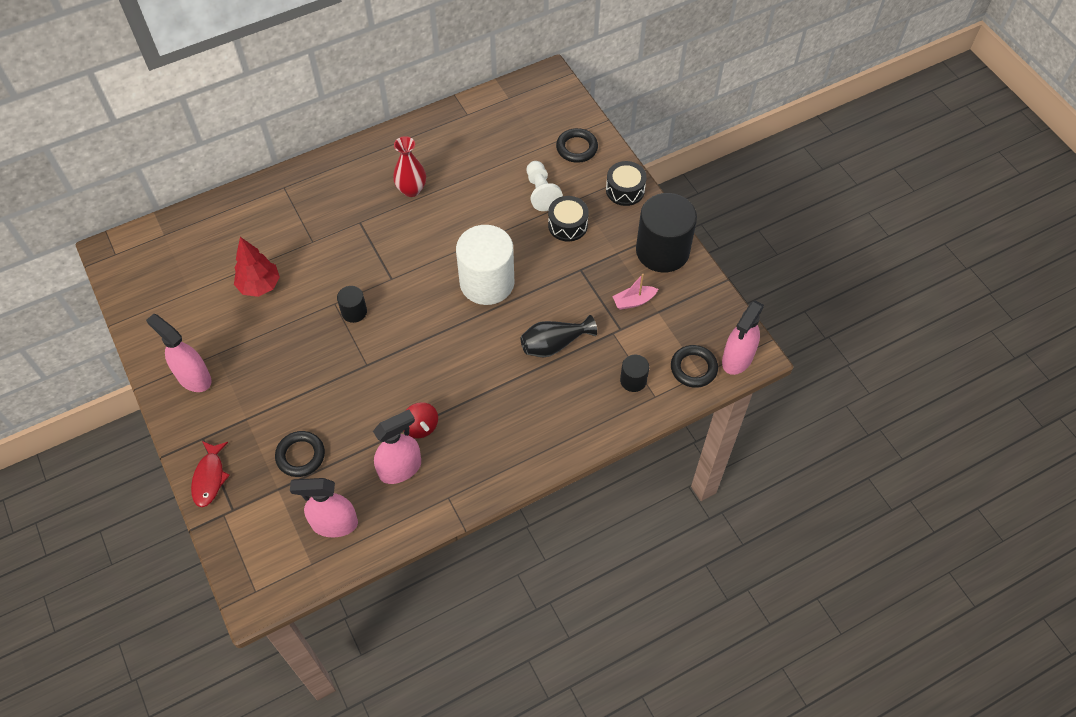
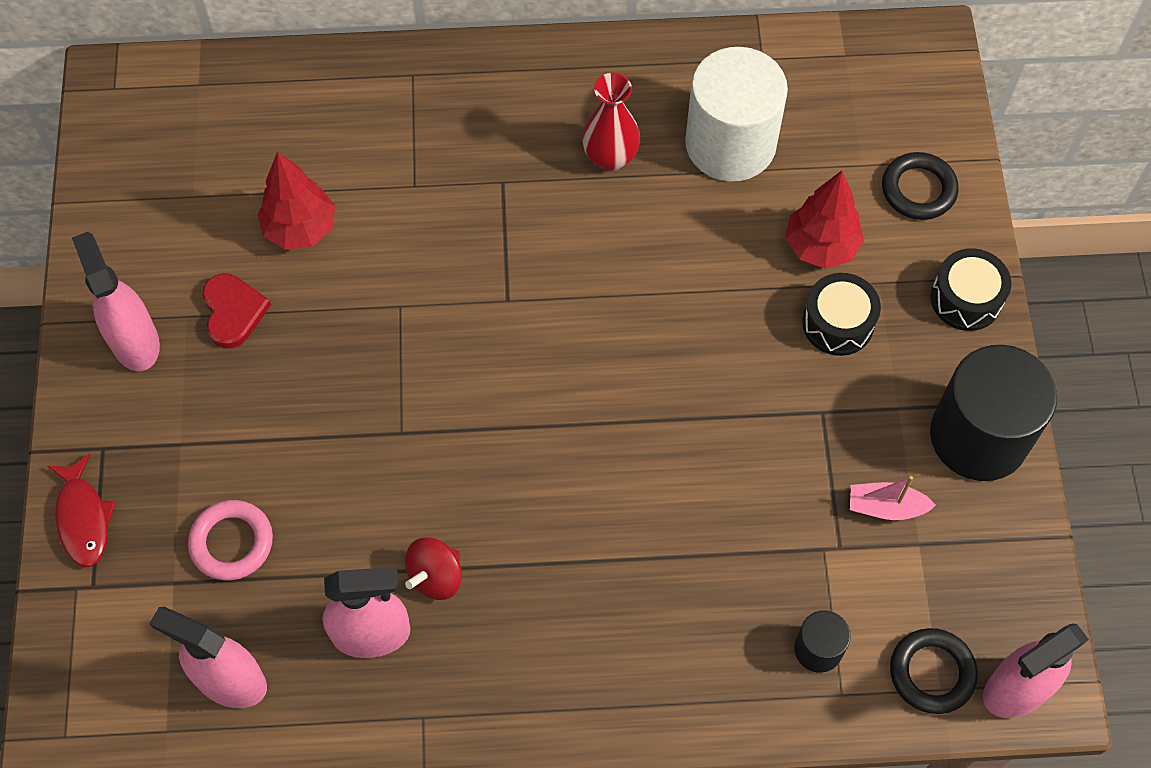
camera: 25 degrees right, 5 degrees up
(209, 478) = (83, 518): red fish -> red fish turned 45 degrees counterclockwise
(242, 341) = (233, 312): none -> red heart
(300, 456) = (232, 542): black ring -> pink ring
(354, 312) = (423, 333): black cylinder -> none
(421, 427) = (436, 576): red spinning top -> red spinning top turned 45 degrees clockwise
(487, 282) = (656, 371): white cylinder -> white cylinder (730, 144)
(541, 192) = (820, 247): white pawn -> red tree
(554, 344) = (716, 527): black vase -> none

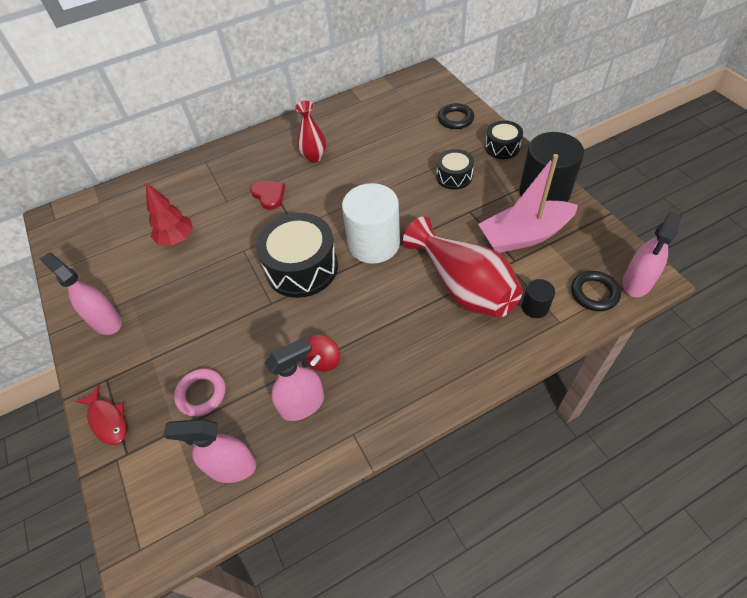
camera: 20 degrees left, 10 degrees down
(233, 312) = (156, 287): red heart -> red heart (269, 195)
(480, 388) = (301, 267): none -> black drum
(725, 553) = (463, 286): none -> red vase
(730, 144) = (365, 133): white cylinder -> white cylinder (374, 244)
(820, 247) = (428, 153): red tree -> none
(886, 507) = (524, 236): pink boat -> pink boat, size x2.27

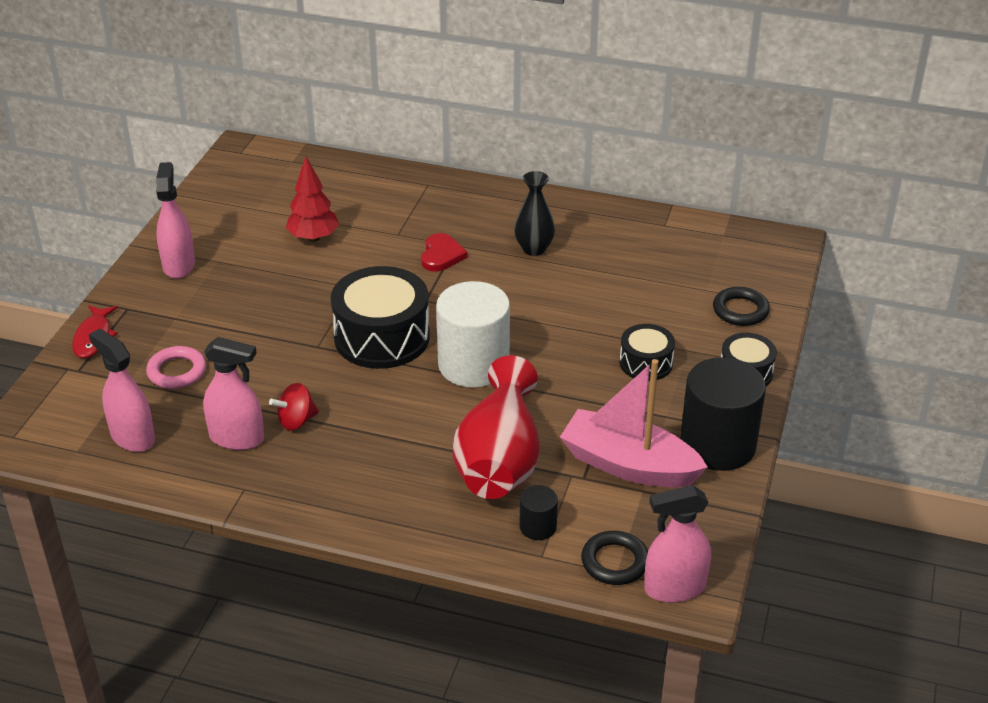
camera: 40 degrees right, 15 degrees down
(314, 157) = (534, 249): red vase -> black vase

